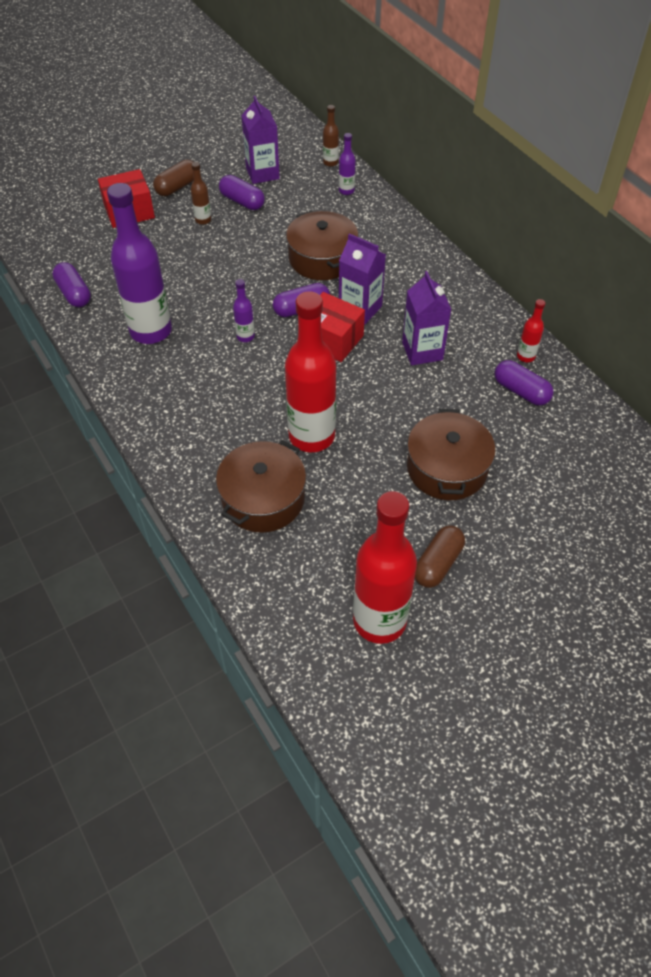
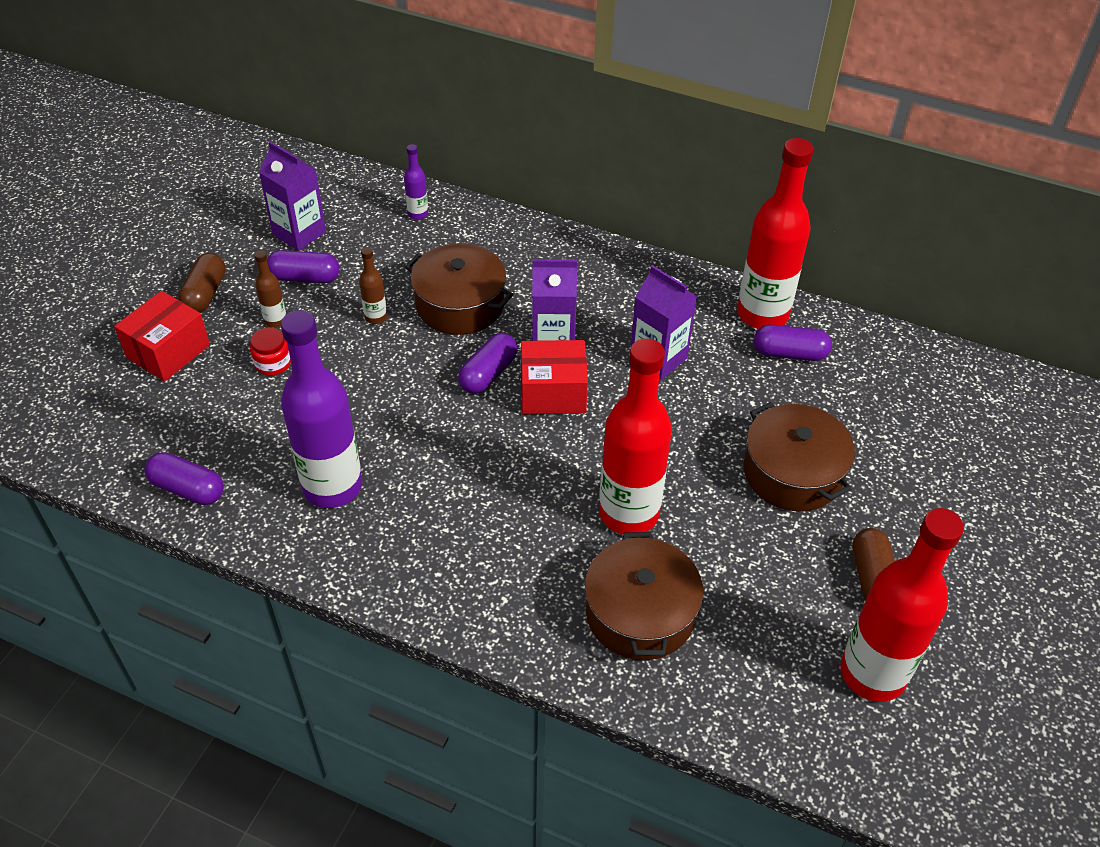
camera: 35 degrees left, 5 degrees down
(180, 244) = (273, 363): none -> red jar
(245, 336) = (453, 437): purple bottle -> none
(330, 162) = (370, 188): brown bottle -> brown bottle (376, 317)
(525, 356) = (762, 314): red bottle -> red bottle, size x2.33

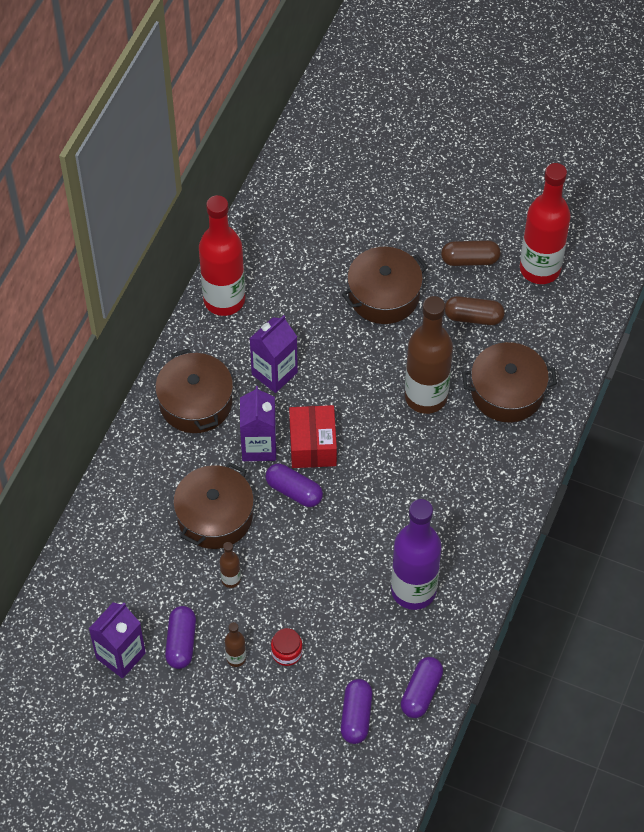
camera: 90 degrees left, 10 degrees up
(168, 351) = (274, 738): red box -> none
(205, 294) = (202, 722): brown capsule -> brown capsule (473, 317)
(418, 214) = (95, 558): purple bottle -> none
(613, 289) = (195, 402): none -> brown pot
(628, 513) = (426, 397): red bottle -> brown bottle
(790, 353) = (267, 286): purple capsule -> purple capsule (356, 716)

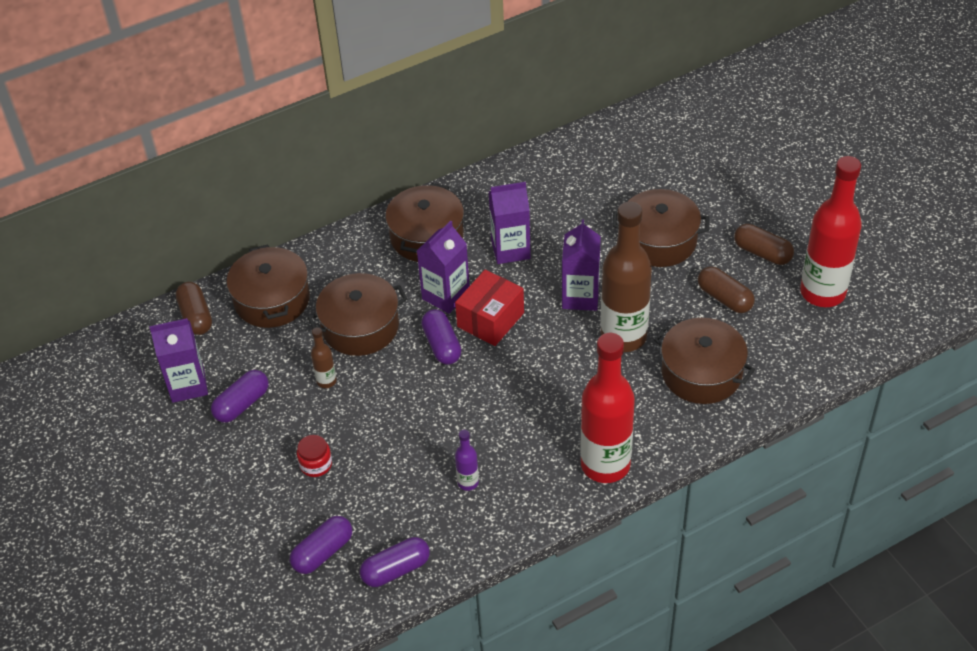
camera: 40 degrees right, 10 degrees down
(68, 593) = (196, 316): none -> brown capsule
(119, 538) = (272, 300): none -> brown pot
(224, 300) = (521, 176): red bottle -> red bottle (605, 465)
(236, 658) = (272, 443): brown bottle -> none
(365, 382) = (580, 297): none -> purple carton
(413, 590) = (468, 482): purple bottle -> purple bottle, size x0.43

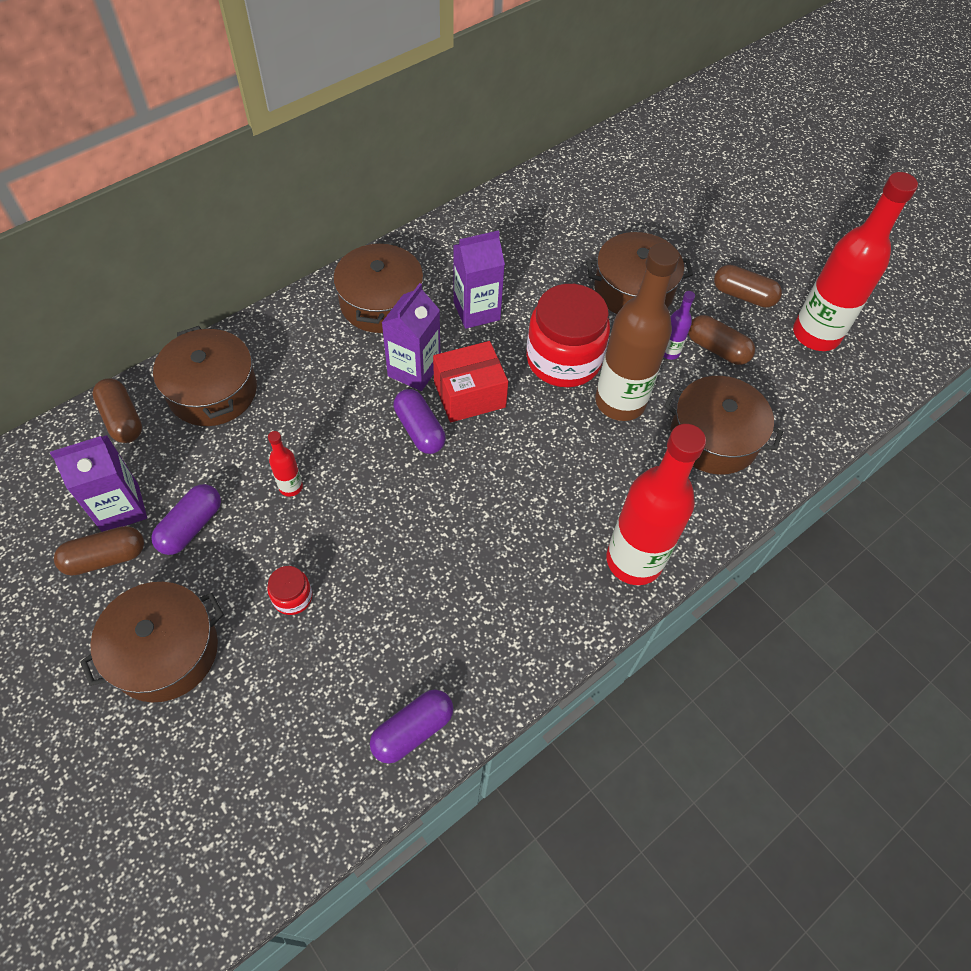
camera: 15 degrees left, 10 degrees up
(172, 421) = (105, 558): none -> brown capsule
(323, 552) = (317, 717): purple capsule -> none
(326, 381) = (291, 487): brown bottle -> red bottle
(360, 327) = (321, 415): brown pot -> brown pot (165, 651)
(468, 482) = (480, 601): purple bottle -> purple bottle (669, 352)
(490, 320) = (469, 394): red box -> red box turned 45 degrees clockwise
(580, 297) = (563, 359): purple carton -> red jar

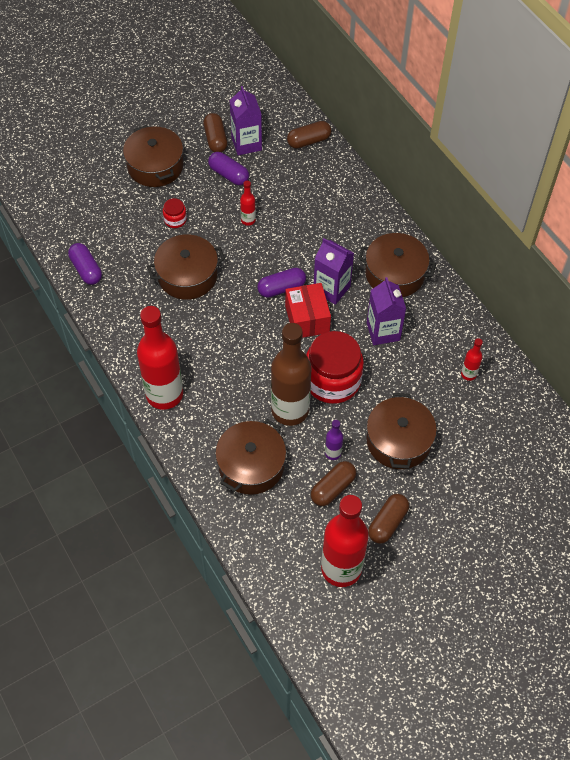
camera: 100 degrees right, 0 degrees up
(212, 391) = (325, 182): brown pot -> brown pot (187, 276)
(525, 229) = (468, 374): none -> red bottle

